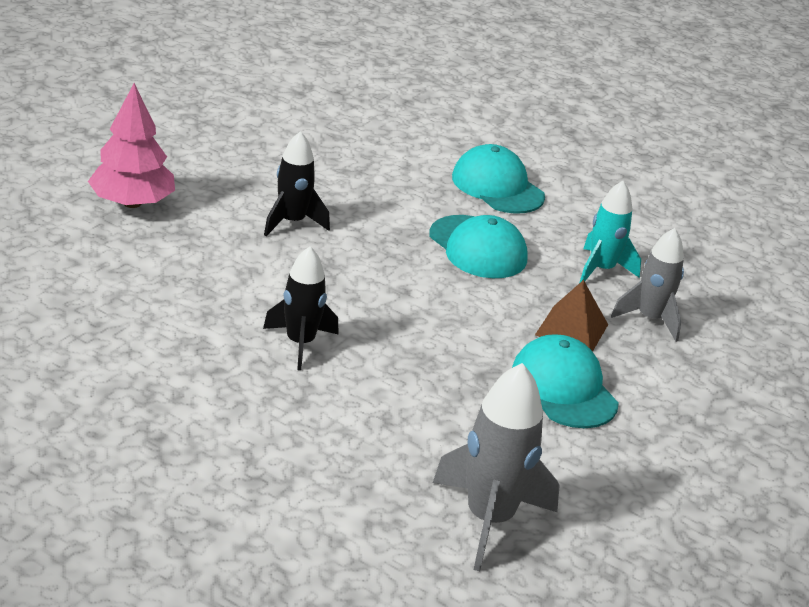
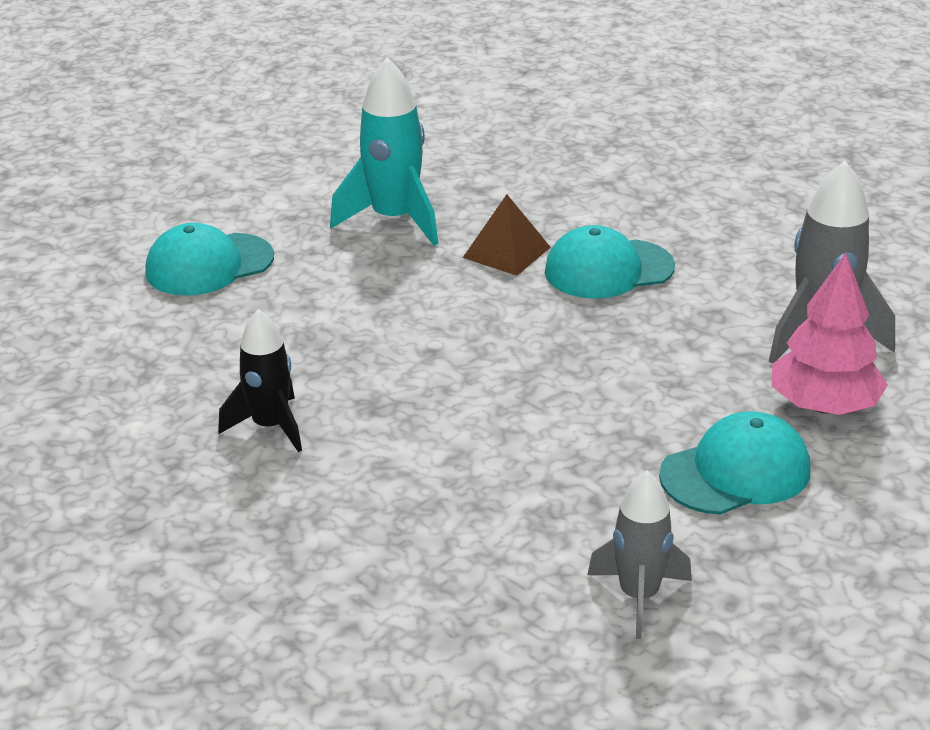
camera: 75 degrees left, 0 degrees up
(132, 203) = (198, 571): pink tree -> pink tree (824, 406)
(300, 343) = (539, 435): black rocket -> none
(478, 247) = (343, 293): turquoise cap -> turquoise cap (735, 472)
(601, 270) = (394, 220): turquoise rocket -> turquoise rocket, size x1.50
(650, 319) = (486, 205): grey rocket -> grey rocket (639, 596)

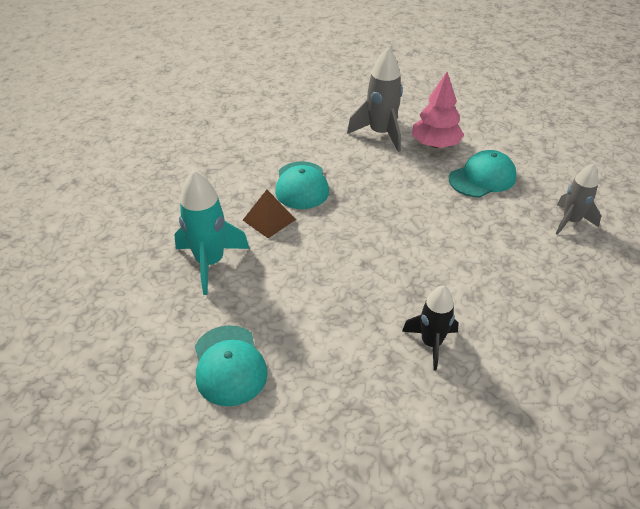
camera: 80 degrees left, 10 degrees up
(735, 472) = (482, 178): turquoise cap -> turquoise cap turned 75 degrees clockwise

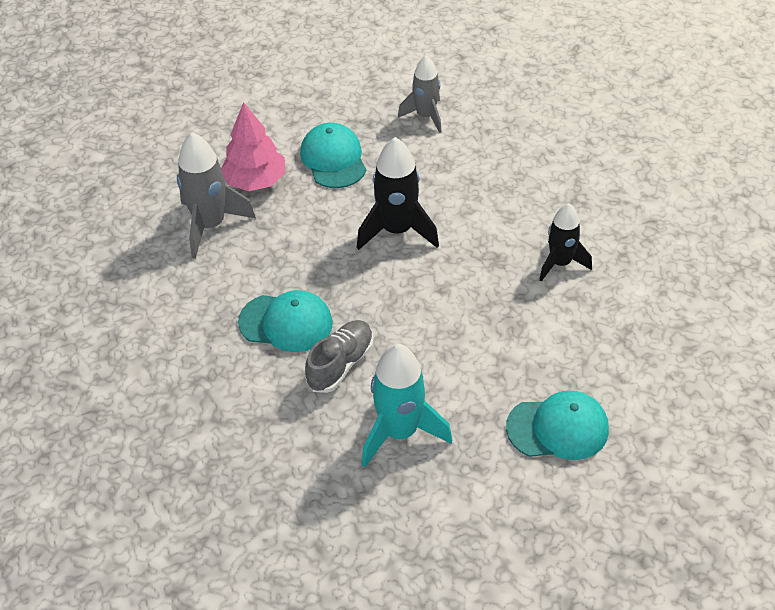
camera: 75 degrees left, 5 degrees up
(269, 219) = (340, 364): brown pyramid -> grey shoe
(420, 226) = (397, 230): none -> black rocket

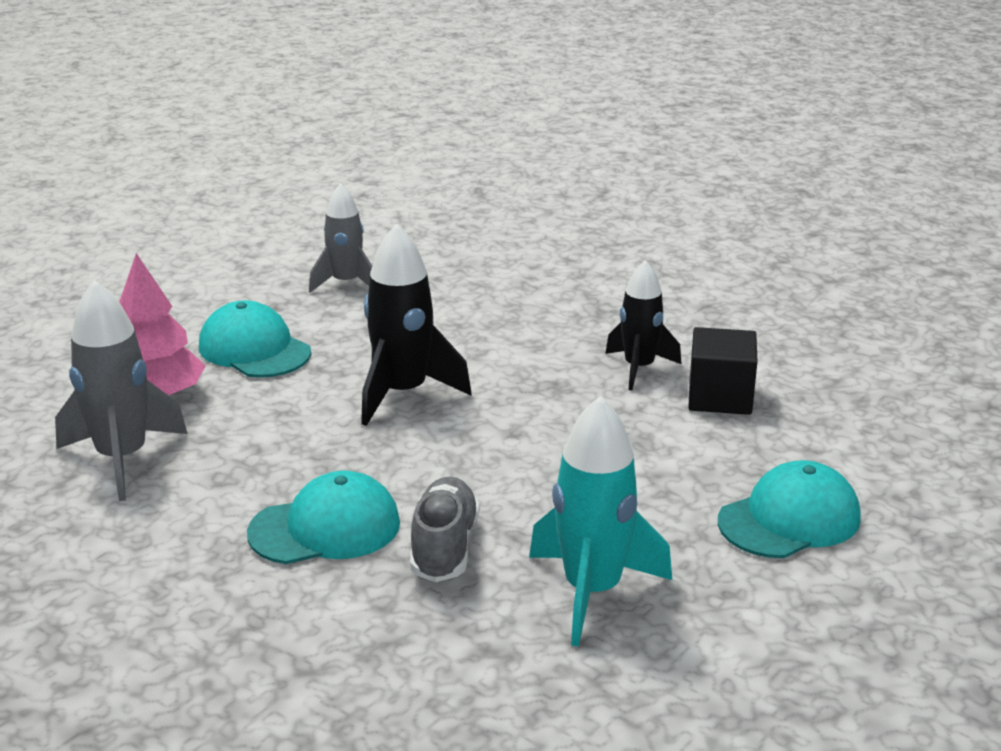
camera: 30 degrees left, 20 degrees down
(594, 309) = (720, 397): none -> black cube

